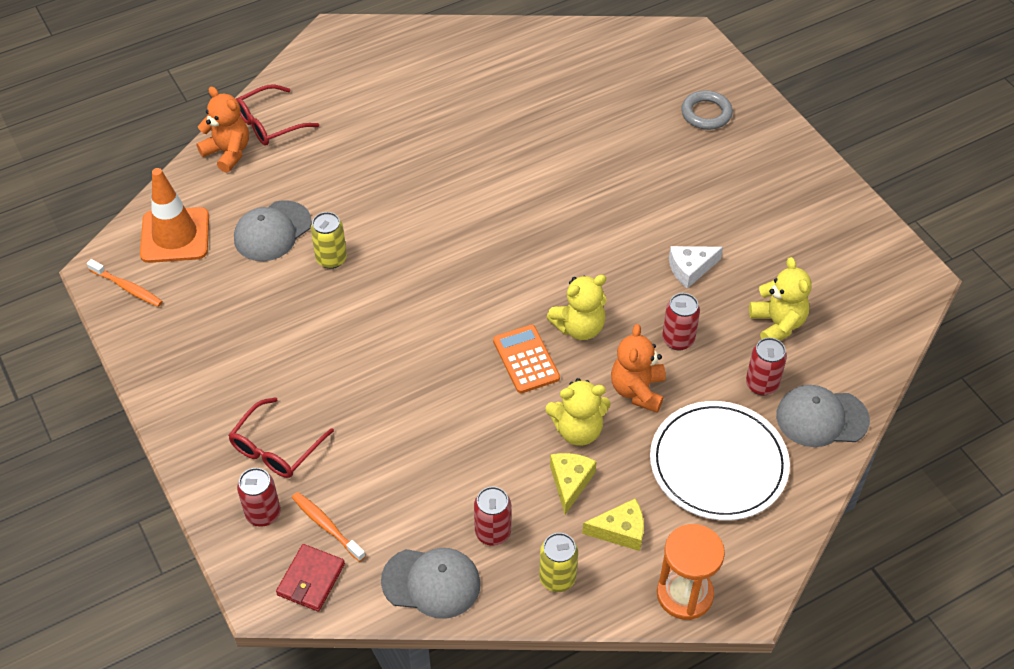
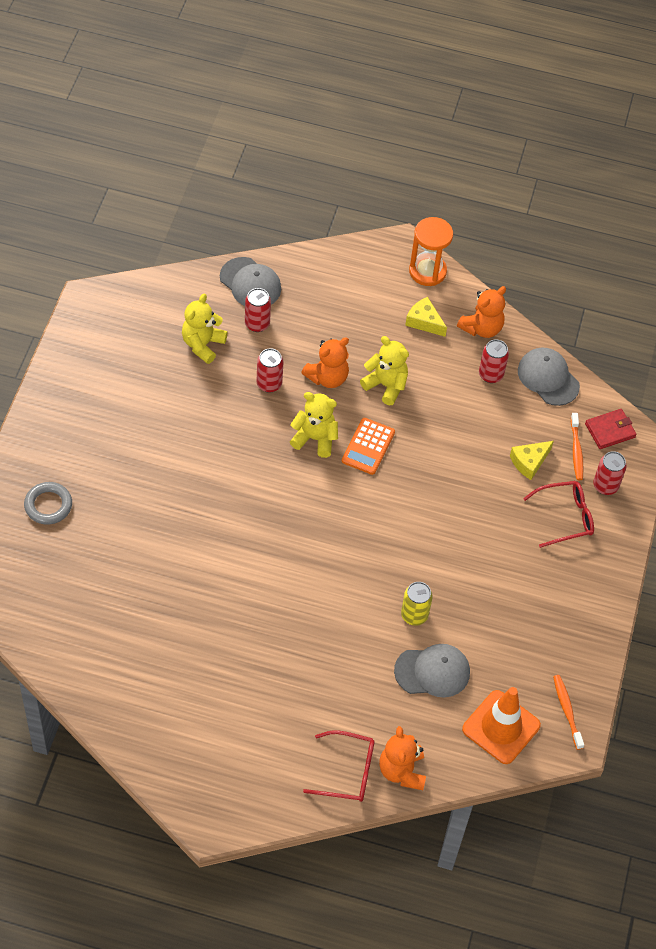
camera: 140 degrees left, 5 degrees up
(557, 578) = (481, 328): yellow can -> orange teddy bear
(570, 482) = (422, 364): yellow cheese -> yellow cheese (529, 462)
(690, 269) = (206, 415): white cheese -> none
(718, 463) = (334, 308): white plate -> none

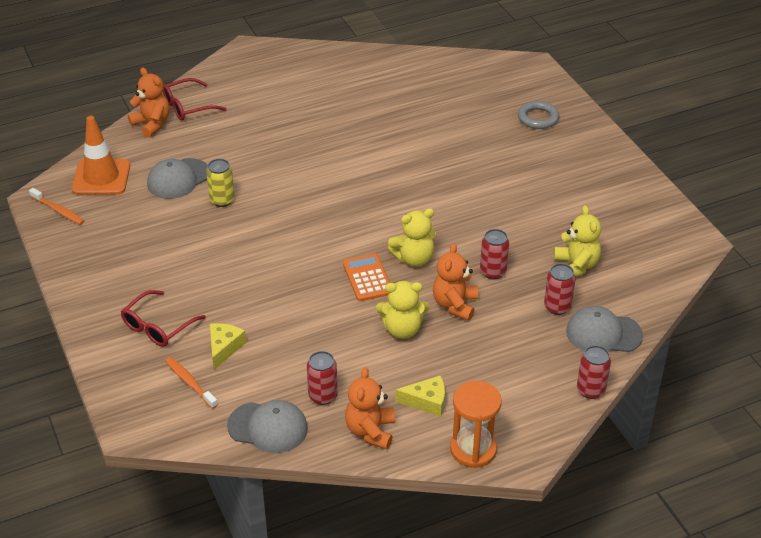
camera: 145 degrees right, 15 degrees down
(605, 486) = (140, 371): red can -> red can (590, 390)
(610, 430) = (171, 418): red wallet -> none

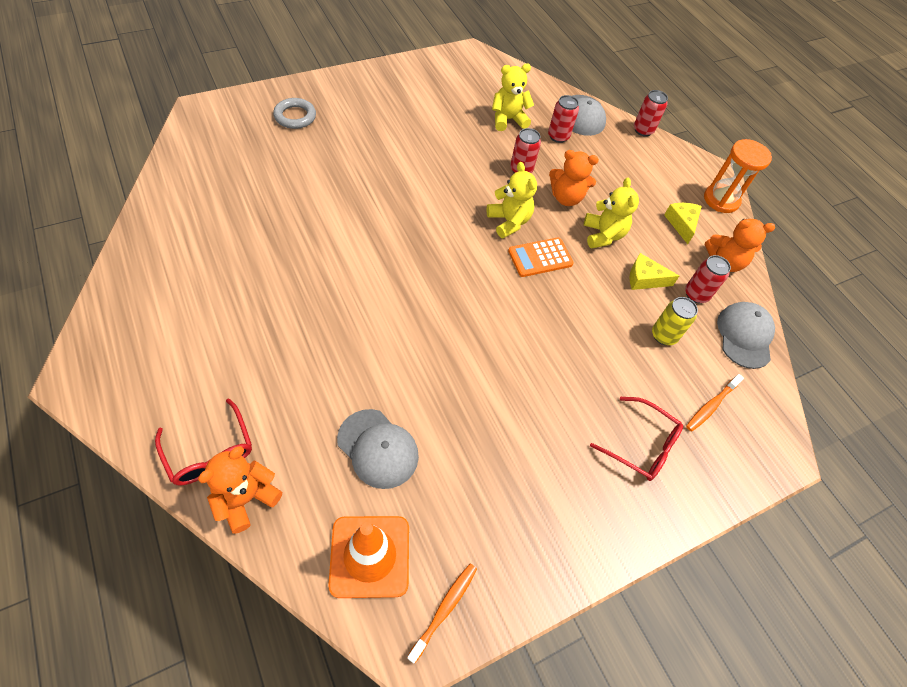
camera: 100 degrees left, 15 degrees up
(222, 200) = (422, 393): yellow can -> yellow can (663, 335)
(224, 348) = (658, 377): yellow cheese -> yellow cheese (644, 279)

